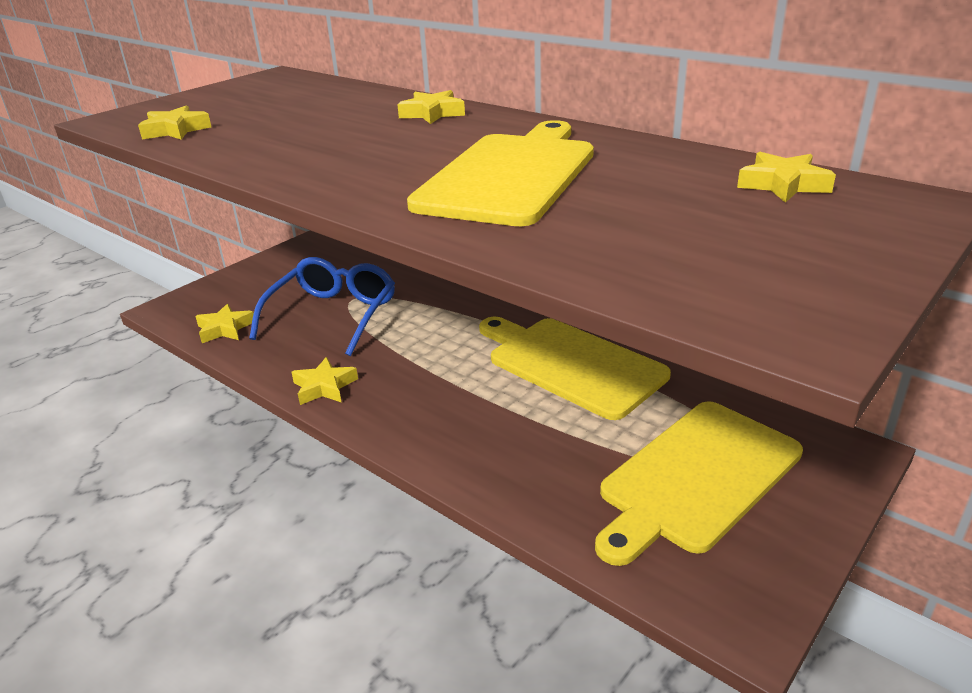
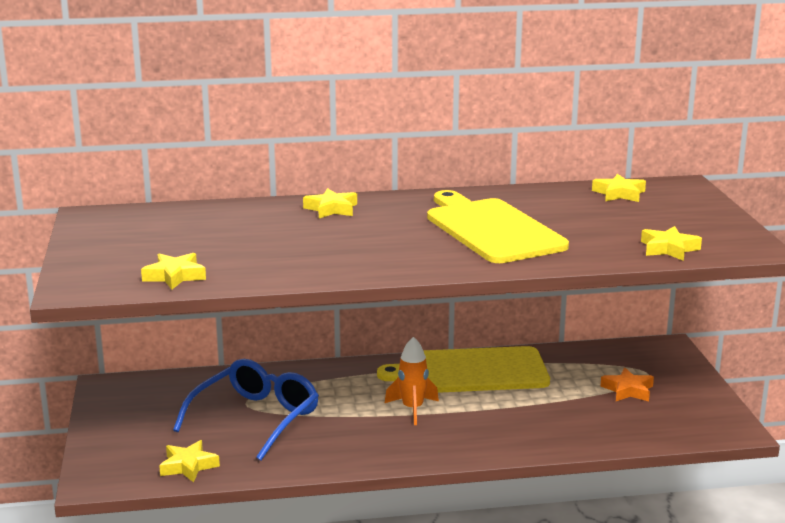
camera: 50 degrees left, 10 degrees down
(324, 387) = (352, 456): yellow star -> yellow star (668, 249)
(333, 315) = (256, 418): blue glasses -> blue glasses turned 60 degrees clockwise
(449, 371) = (412, 409): none -> orange rocket
(697, 478) = (628, 390): yellow cutting board -> orange star

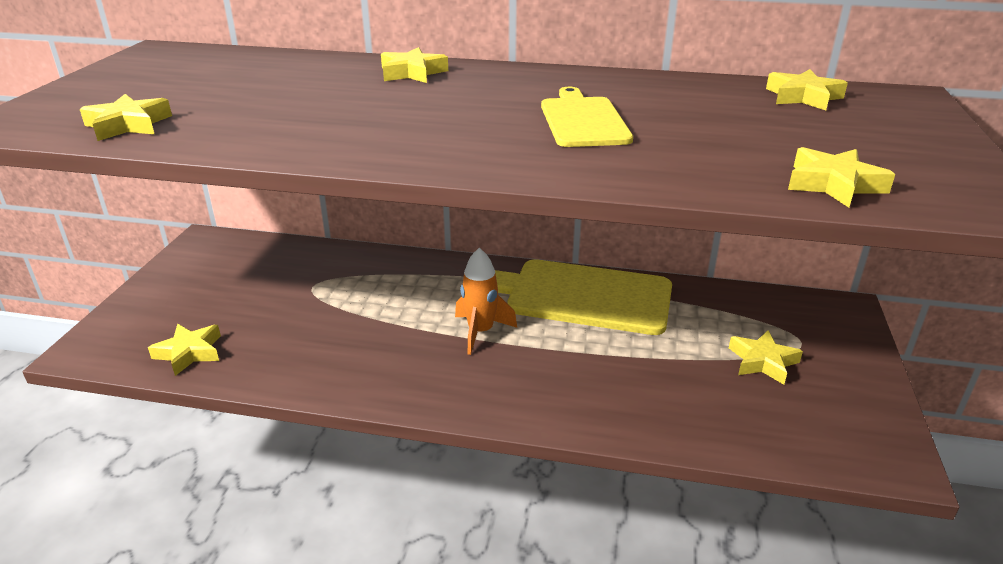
camera: 20 degrees right, 10 degrees up
(256, 418) = (306, 307): blue glasses -> none
(491, 229) = (583, 120): yellow cutting board -> yellow cutting board, size x0.58
(628, 390) = (763, 362): orange star -> yellow star

